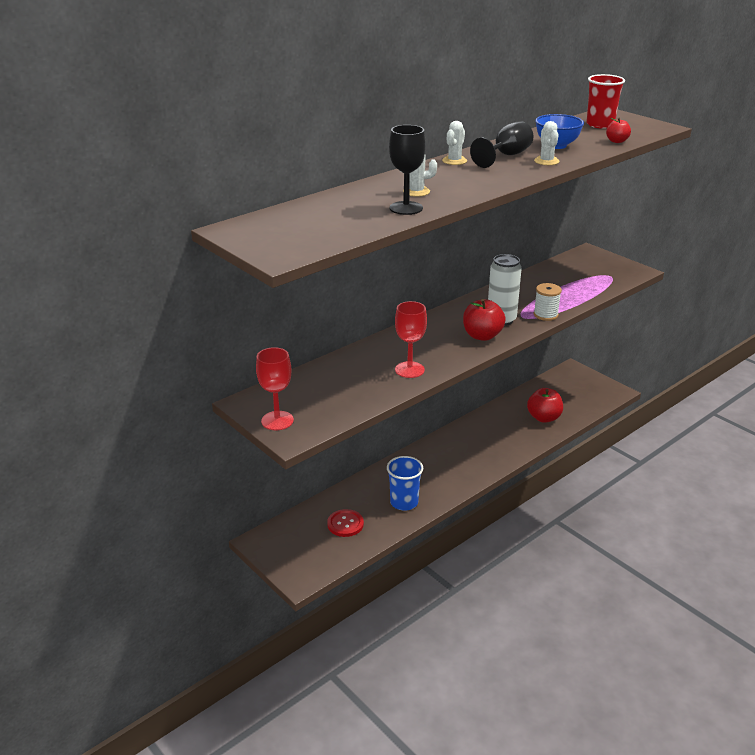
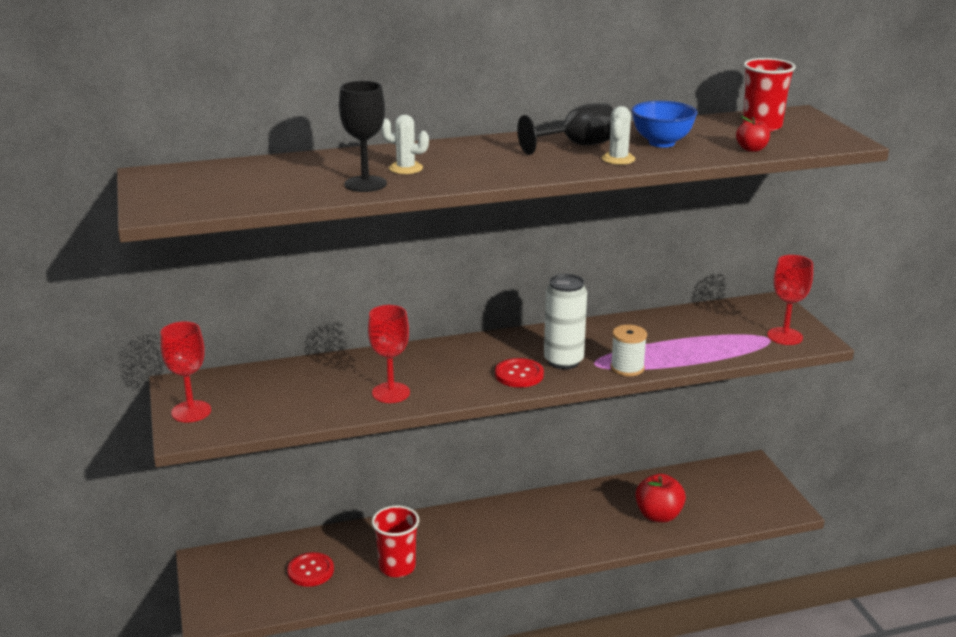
camera: 25 degrees right, 5 degrees down
(404, 502) = (397, 567): blue cup -> red cup
(454, 161) = (505, 141): white cactus -> none
(482, 336) = (519, 374): red apple -> red button
(617, 272) = (785, 336): none -> red goblet

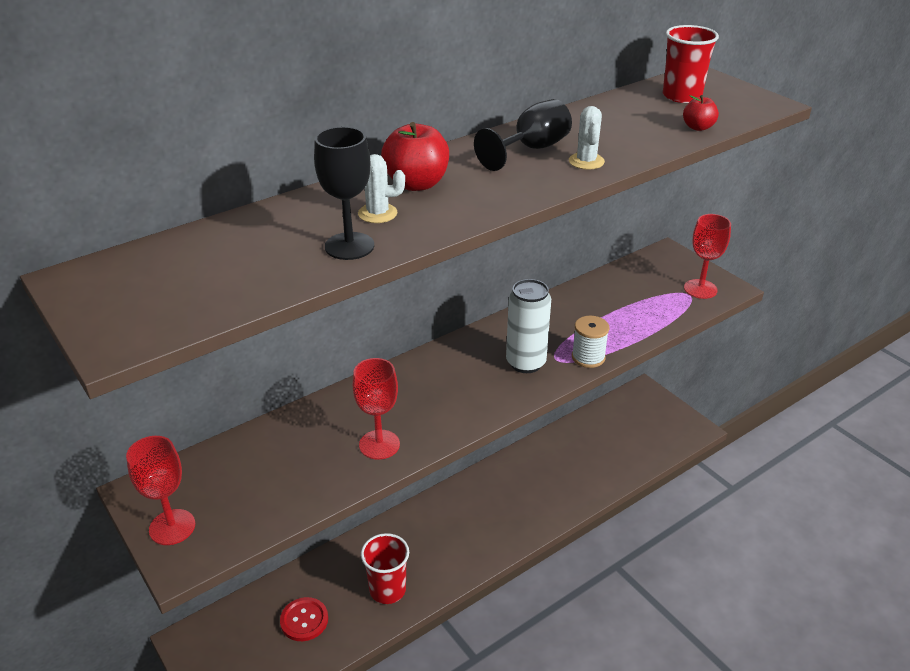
camera: 20 degrees left, 10 degrees up
(519, 374) = (493, 389): red button -> none
(658, 515) = (594, 465): red apple -> red apple (416, 184)
(661, 143) = (609, 132): blue bowl -> none

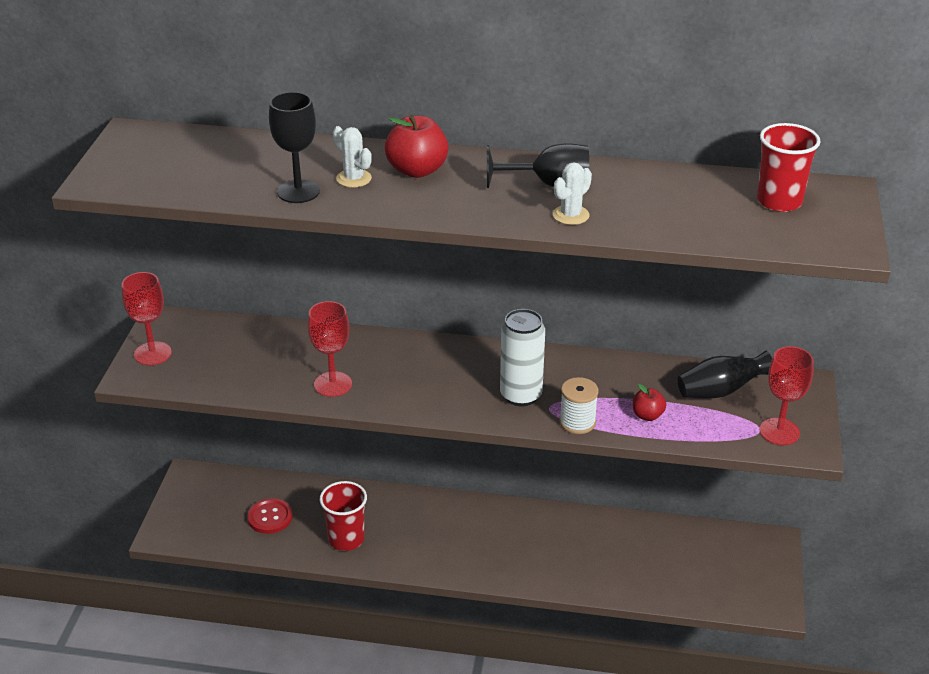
camera: 45 degrees right, 0 degrees up
(633, 284) = (720, 391): none -> black vase
(698, 127) = (728, 235): red apple -> red apple (647, 415)

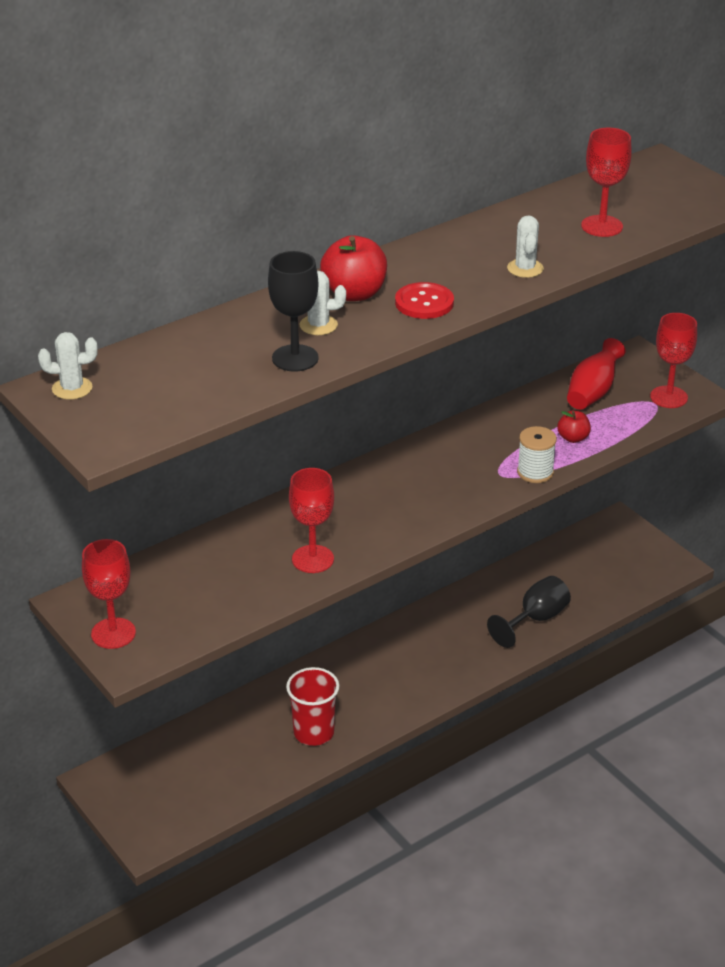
camera: 45 degrees left, 0 degrees up
(144, 140) = (72, 388): none -> white cactus
(270, 517) = (223, 761): red button -> red button (424, 303)
(521, 395) = (466, 478): white can -> none
(549, 185) = (470, 254): black goblet -> black goblet (535, 619)
(693, 215) = (602, 226): none -> red goblet
(720, 391) = (592, 392): black vase -> red vase
(779, 201) = (635, 189): red cup -> none

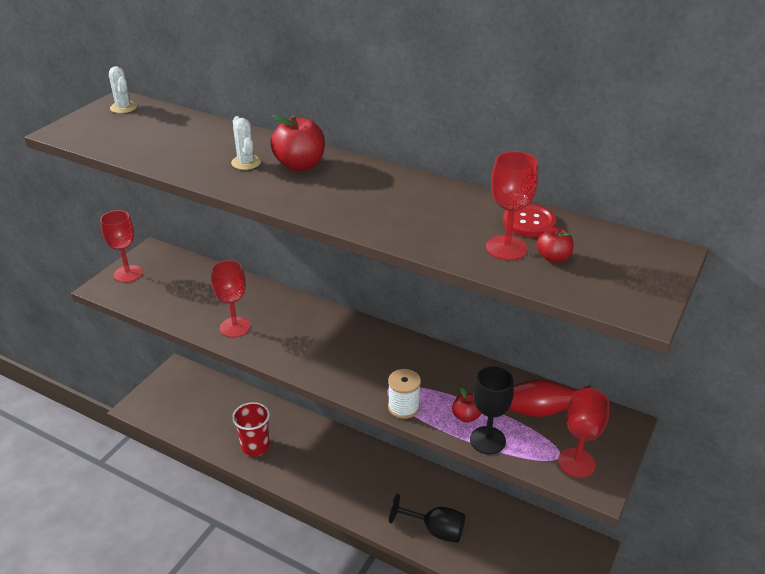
camera: 65 degrees right, 0 degrees up
(295, 358) = (196, 165): black goblet -> black goblet (487, 440)
(424, 303) = (306, 194): red button -> red button (529, 222)
(525, 268) = (396, 226): white cactus -> none
(631, 210) = (553, 258): none -> red apple

